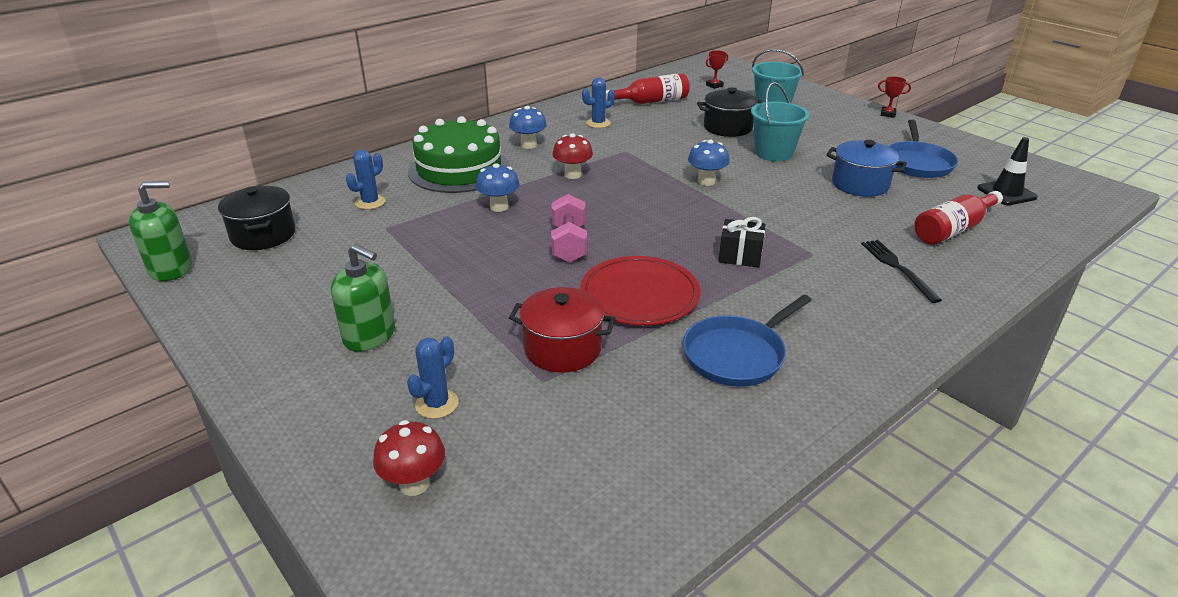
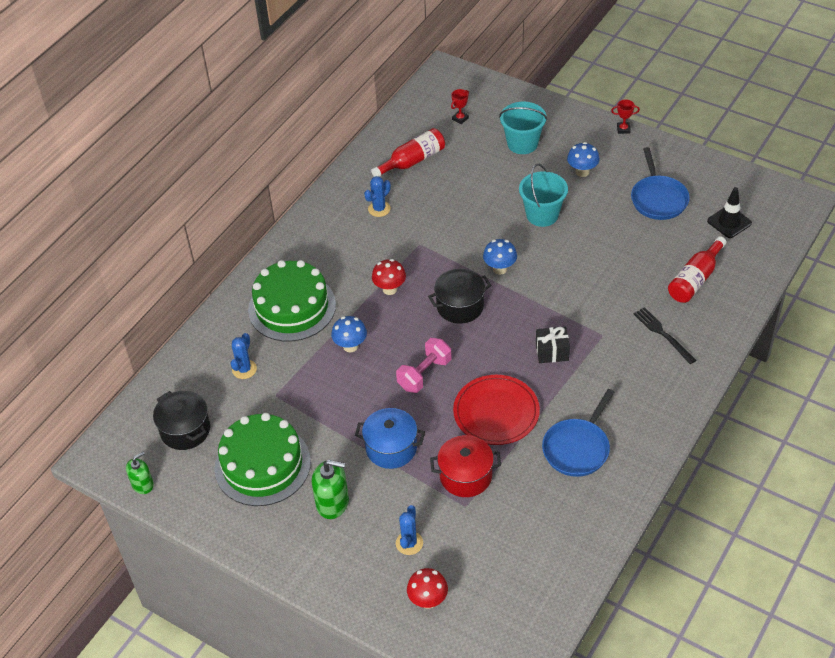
camera: 15 degrees left, 15 degrees up
(171, 269) = (143, 484): green soap dispenser -> green soap dispenser, size x0.65
(318, 281) = (262, 465): none -> green cake
(528, 145) = (333, 258): blue mushroom -> blue mushroom (582, 172)
(569, 244) = (424, 374): pink dumbbell -> pink dumbbell turned 60 degrees clockwise
(728, 127) = (493, 186): black pot -> black pot (460, 306)
(860, 184) = (619, 241): blue pot -> blue pot (391, 448)

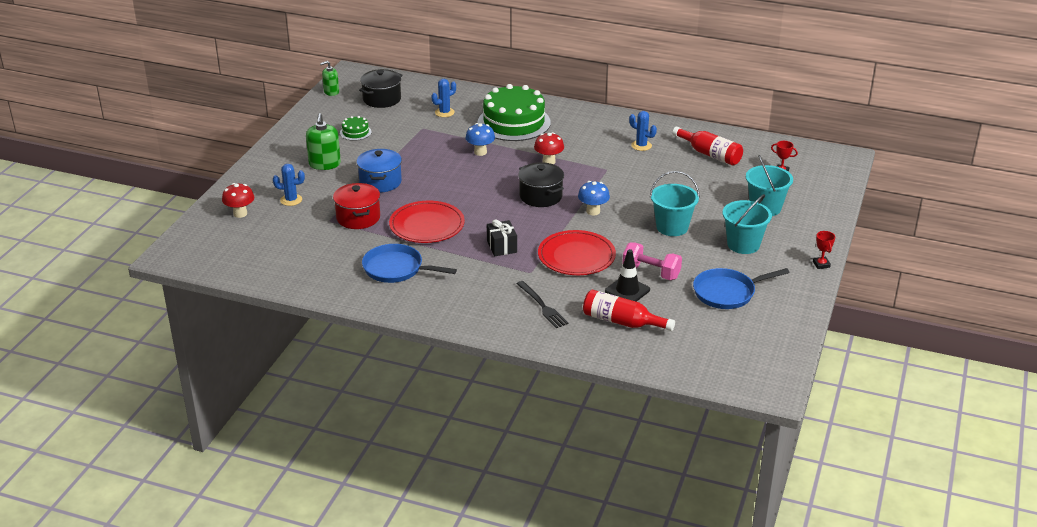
camera: 75 degrees right, 15 degrees down
(143, 484) = (331, 92): green soap dispenser -> green soap dispenser turned 120 degrees clockwise
(244, 369) = (444, 112): blue cactus -> blue cactus turned 45 degrees counterclockwise
(262, 465) = (355, 132): green cake -> green cake, size x0.43
(424, 374) = (460, 188): pink dumbbell -> pink dumbbell (651, 272)
(580, 295) = (576, 256): none -> red plate
(582, 172) = (743, 244): blue mushroom -> turquoise bucket
(663, 334) = (542, 306): black fork -> black fork turned 105 degrees clockwise
(729, 222) = (714, 340): black traffic cone -> black traffic cone (627, 290)

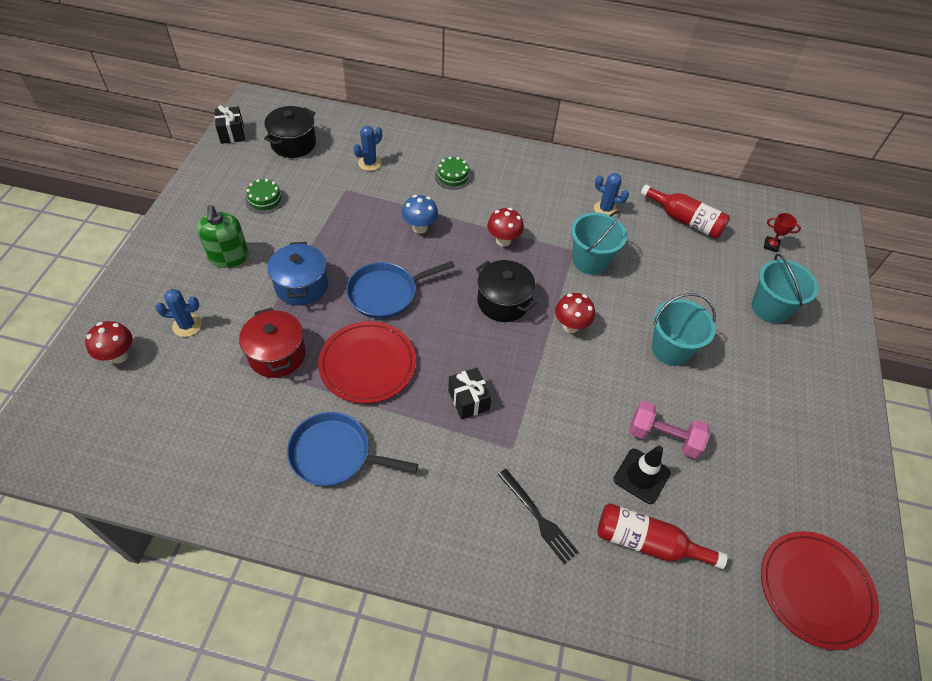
camera: 10 degrees left, 20 degrees up
(331, 92) = (232, 133): green soap dispenser -> black gift
(514, 122) = (453, 176): green cake -> green cake, size x0.43
(576, 256) = (565, 412): red plate -> red plate (815, 590)
(593, 211) = (571, 326): blue mushroom -> red mushroom
(727, 293) = (765, 470): blue pan -> blue pan (386, 293)
(743, 244) = (761, 376): turquoise bucket -> turquoise bucket (590, 261)
(821, 264) = (862, 407): red trophy -> none

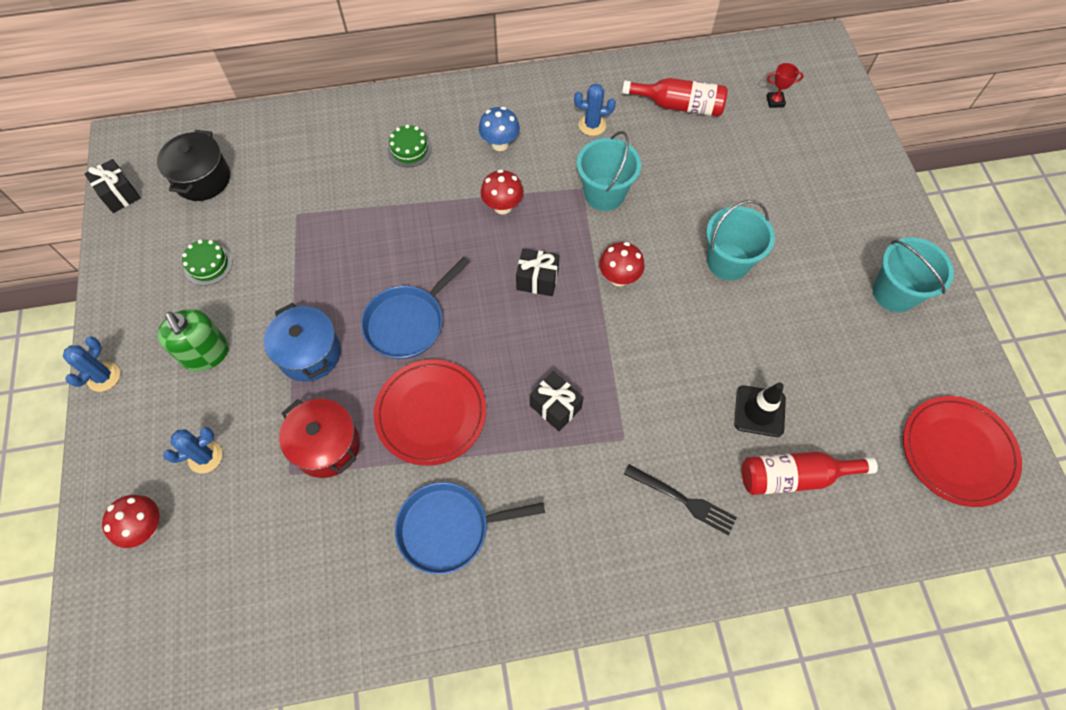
camera: 20 degrees left, 10 degrees up
(370, 163) = (306, 169): blue cactus -> blue cactus (103, 377)
(420, 227) = (404, 228): blue mushroom -> blue mushroom (500, 144)
(503, 302) = (537, 280): black pot -> black gift
(663, 437) = (762, 361): pink dumbbell -> none
(770, 308) = (802, 175): turquoise bucket -> turquoise bucket (894, 293)

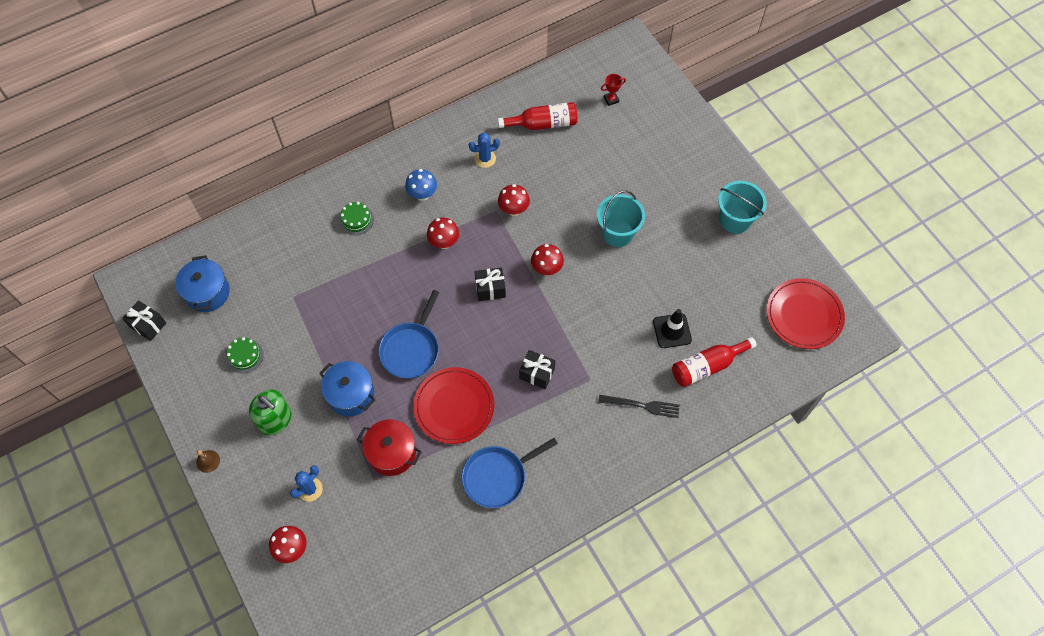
camera: 20 degrees left, 0 degrees up
(103, 377) = (208, 461): blue cactus -> brown bell
(202, 179) = (207, 292): black pot -> blue pot
(604, 194) = (513, 210): turquoise bucket -> red mushroom

